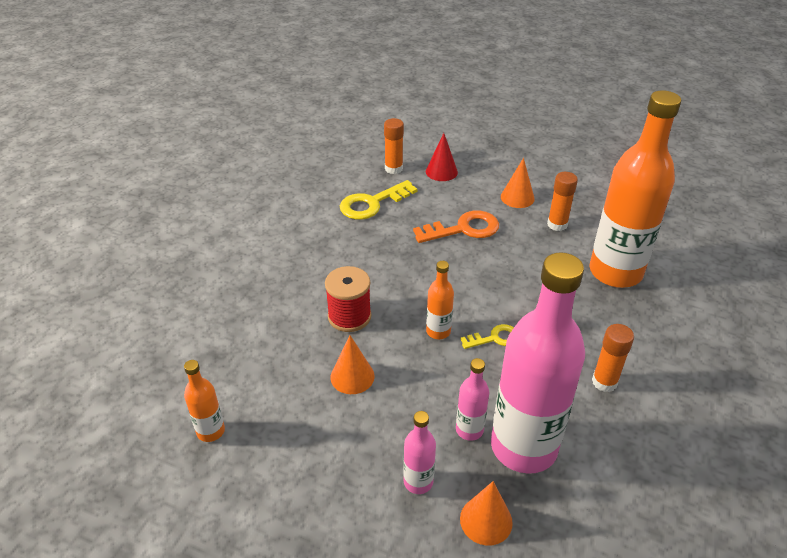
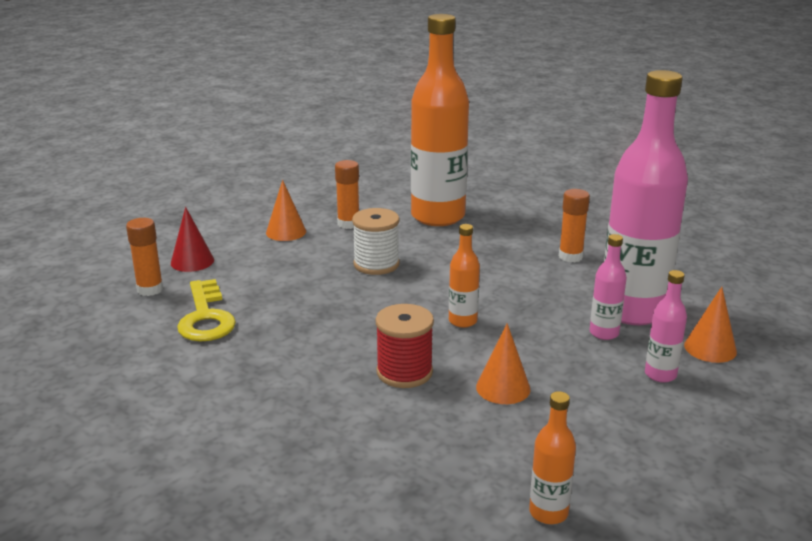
camera: 70 degrees left, 15 degrees down
(464, 229) = (310, 271): orange key -> none
(495, 338) = (490, 293): yellow key -> none
(499, 259) = (376, 264): none -> white spool

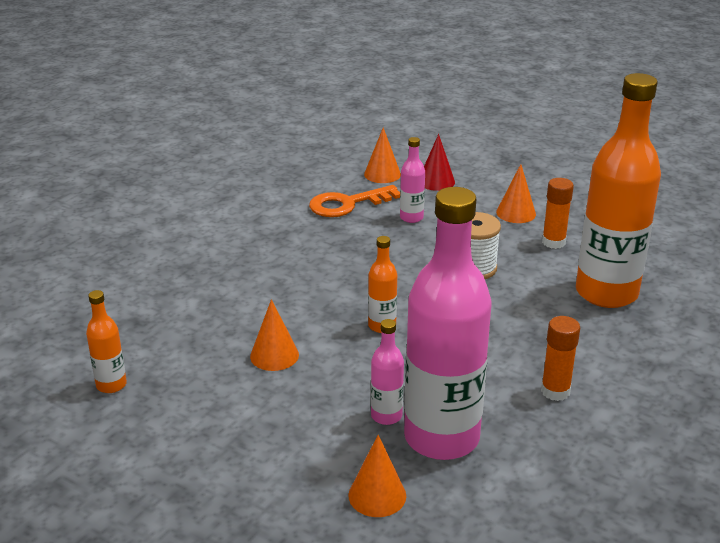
camera: 80 degrees right, 5 degrees up
(150, 289) = (382, 174): orange glue stick -> orange cone
(206, 318) = (347, 204): yellow key -> orange key
(404, 372) = (288, 303): red spool -> none
(660, 375) = (315, 453): pink bottle -> pink bottle (411, 218)

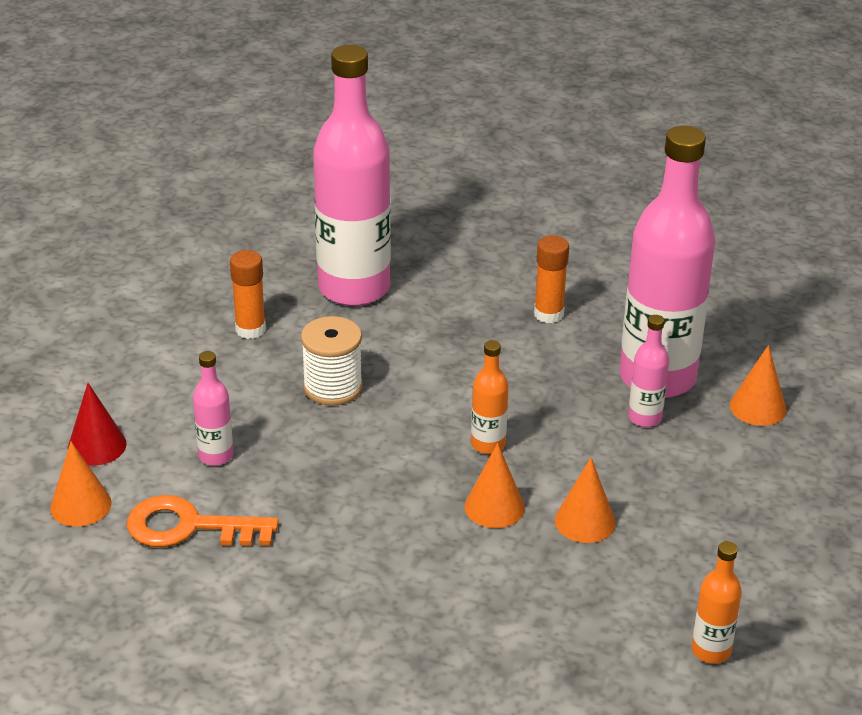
camera: 105 degrees left, 5 degrees up
(347, 204) = (188, 527): orange key -> orange key turned 135 degrees clockwise
(516, 213) = (180, 364): orange cone -> orange cone (494, 507)
(606, 293) = (354, 288): orange bottle -> pink bottle

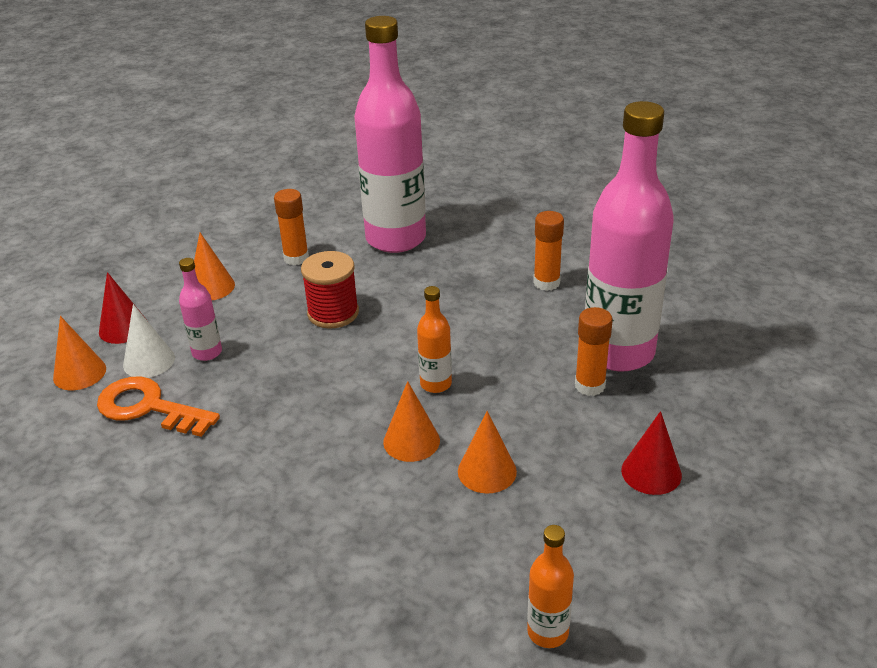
camera: 20 degrees right, 0 degrees up
(154, 477) = (149, 361): none -> white cone
(333, 387) = (333, 313): white spool -> red spool
(644, 418) = (590, 386): pink bottle -> orange glue stick
(740, 491) = (651, 472): none -> red cone
(758, 407) = (703, 395): orange cone -> orange cone (211, 287)

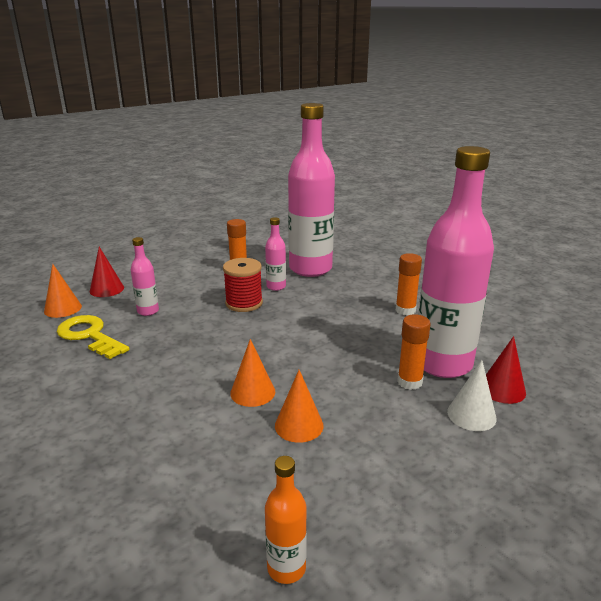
camera: 15 degrees right, 10 degrees down
(148, 407) = (89, 335): orange key -> yellow key
(149, 361) = (109, 309): white cone -> white cone (471, 415)
(211, 287) = (175, 276): orange cone -> none
(363, 277) = (276, 287): none -> pink bottle
(436, 384) = (291, 358): orange bottle -> none
(651, 472) = (436, 456): red cone -> red cone (502, 389)

